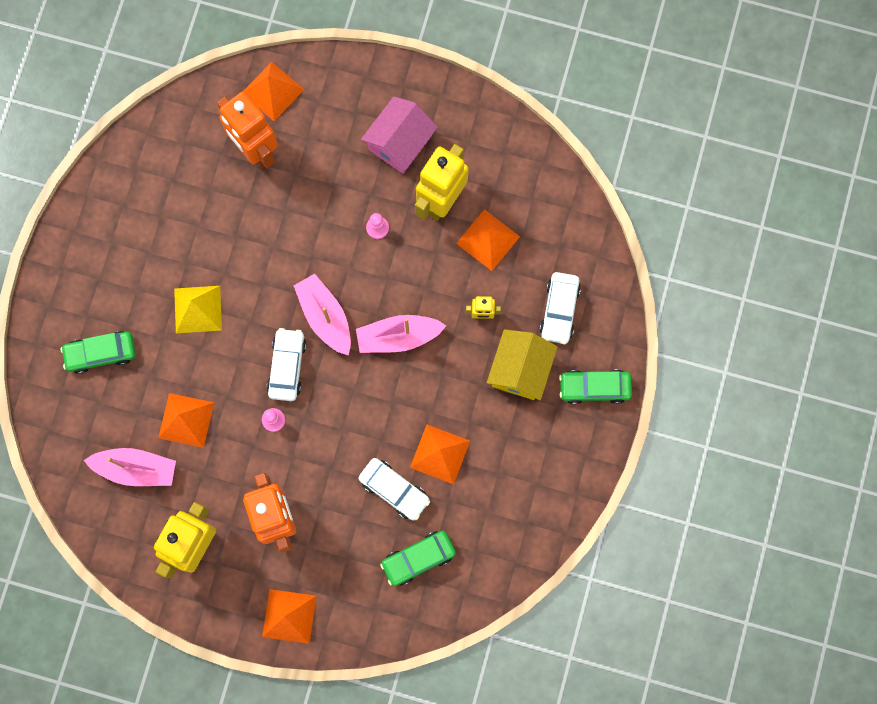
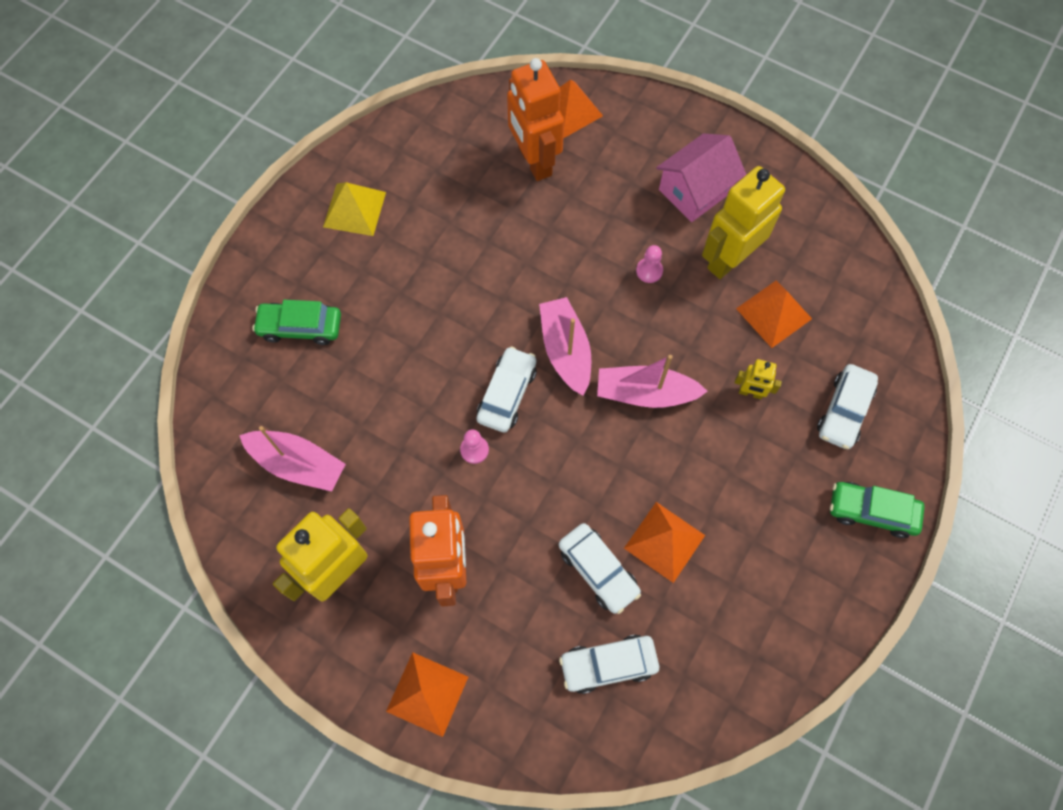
camera: 15 degrees right, 10 degrees down
(186, 420) = (373, 424): orange pyramid -> none
(198, 309) = (423, 307): yellow pyramid -> yellow pyramid (354, 209)
(418, 558) = (608, 664): green car -> white car
(520, 370) = (783, 467): yellow house -> none

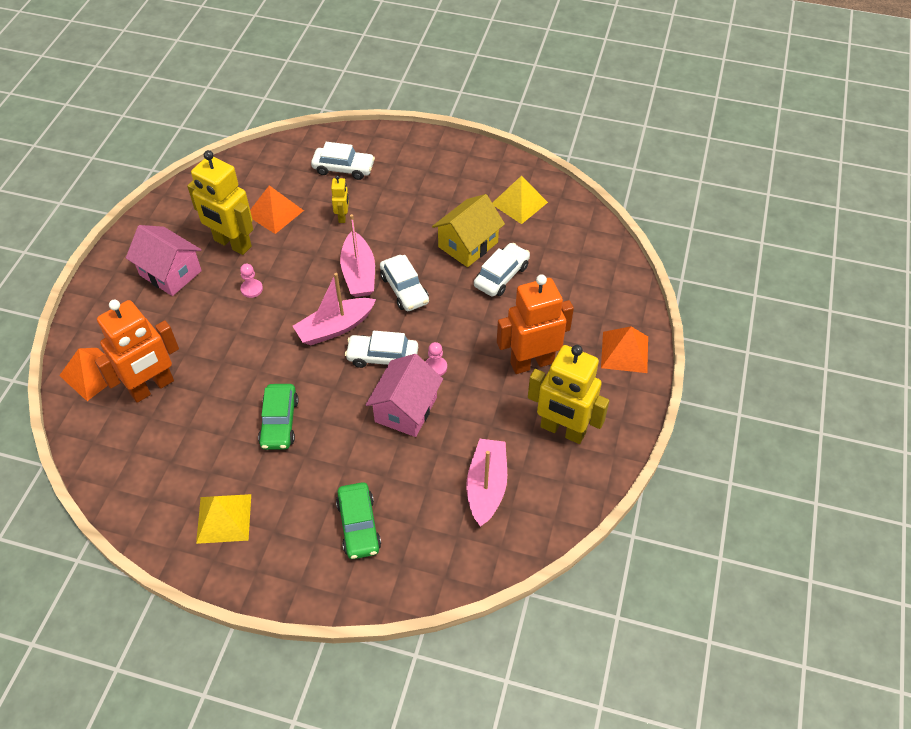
camera: 105 degrees left, 15 degrees down
(426, 403) = (406, 409): none -> pink house
(608, 664) = (562, 259): white car -> white car (404, 289)
(664, 541) = (468, 244): orange pyramid -> yellow house
(730, 637) = (519, 203): none -> yellow pyramid
(872, 511) = (411, 149): green car -> green car (279, 422)

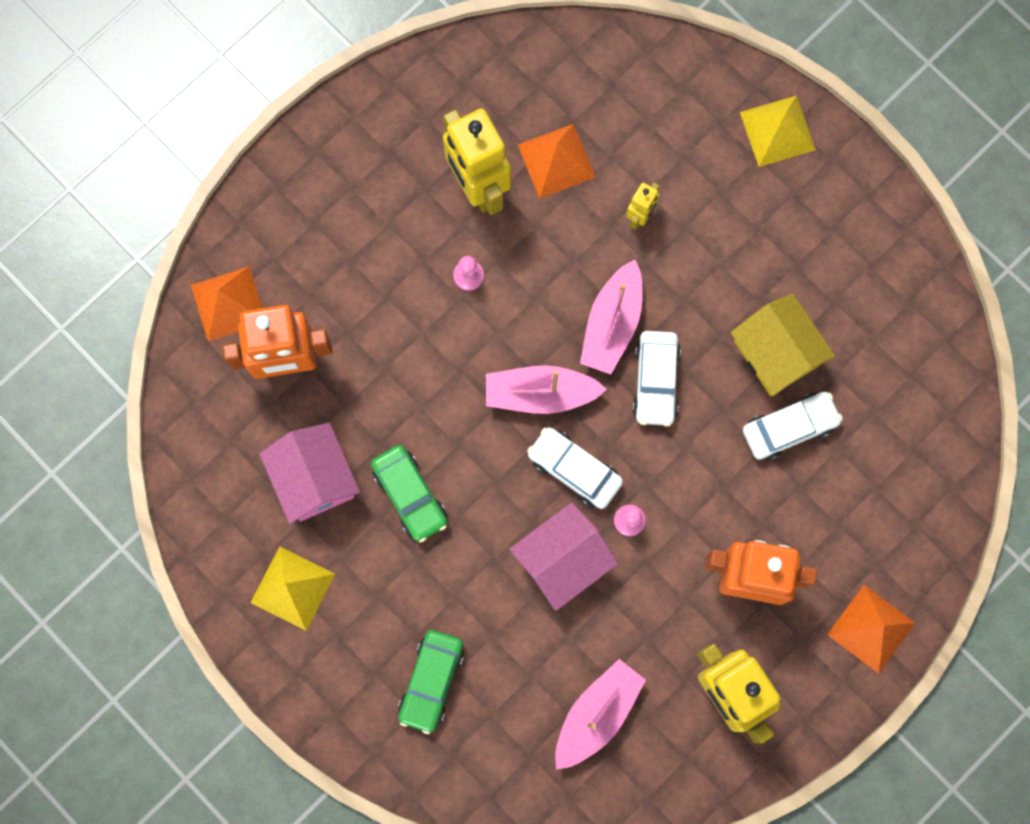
camera: 30 degrees right, 25 degrees up
(170, 273) = (381, 194): pink house -> pink house (314, 478)
(279, 422) = (410, 495): green car -> green car turned 60 degrees counterclockwise
(343, 168) = (684, 129): white car -> none
(468, 244) = (776, 353): yellow house -> yellow house turned 75 degrees clockwise
(519, 203) = (885, 319): yellow pyramid -> yellow pyramid (777, 130)

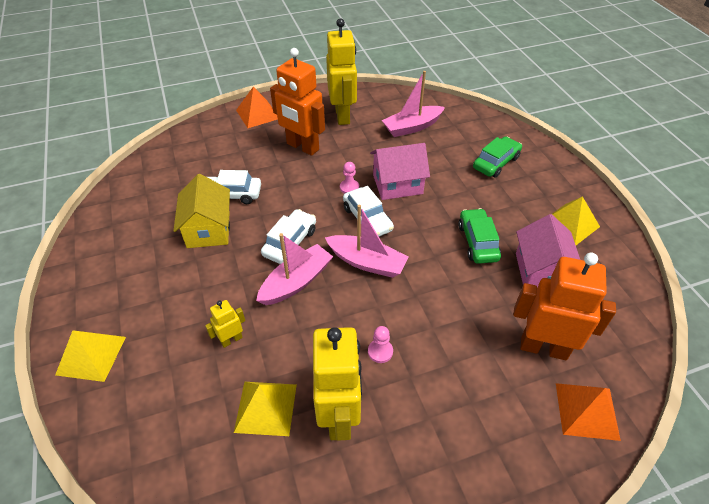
camera: 155 degrees left, 30 degrees down
(556, 161) = (266, 407): orange pyramid -> yellow pyramid

